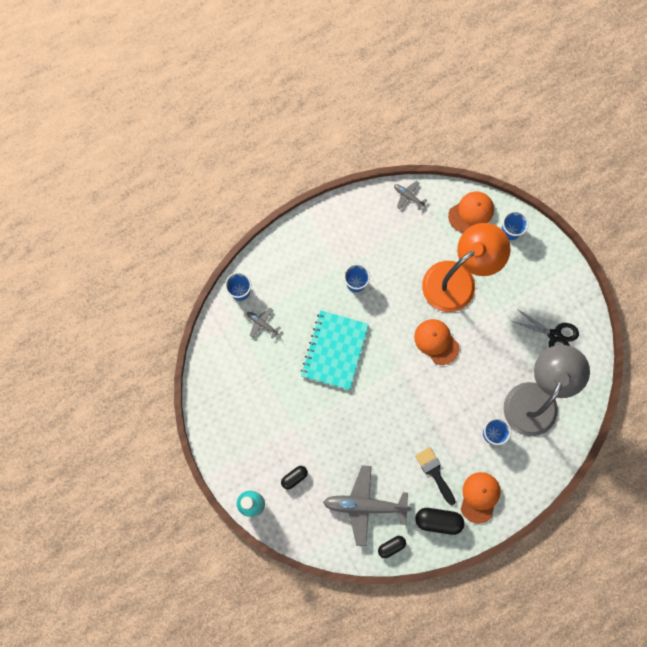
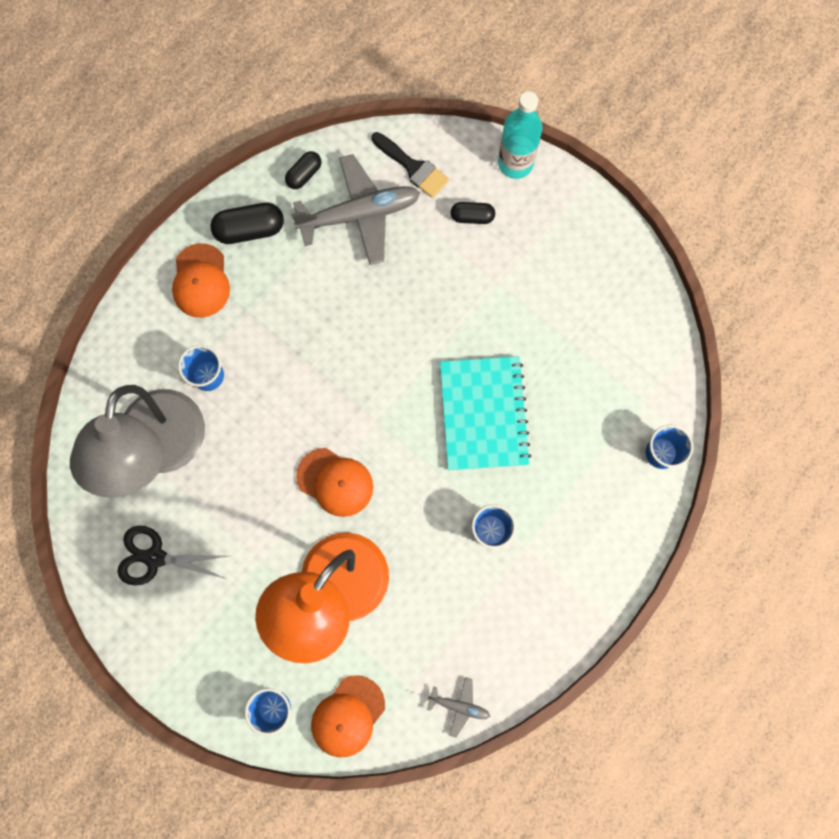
camera: 160 degrees right, 0 degrees up
(262, 323) = (607, 415): grey plane -> none
(294, 477) = (472, 217): black capsule -> black capsule turned 60 degrees clockwise
(434, 472) = (276, 292): black brush -> black brush (413, 167)

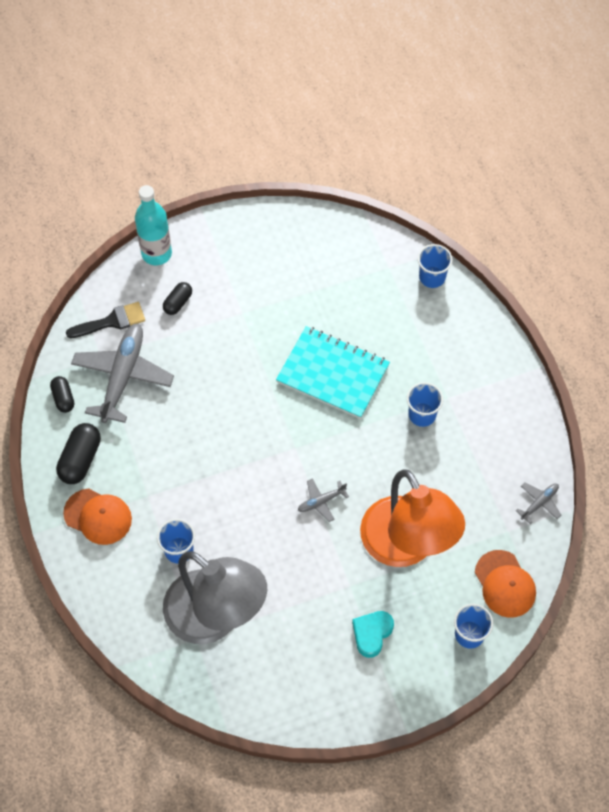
camera: 60 degrees left, 15 degrees down
(155, 557) = (301, 664): black scissors -> none
(222, 609) = (372, 634): none -> turquoise heart
(335, 482) = (321, 501): orange cap -> grey plane

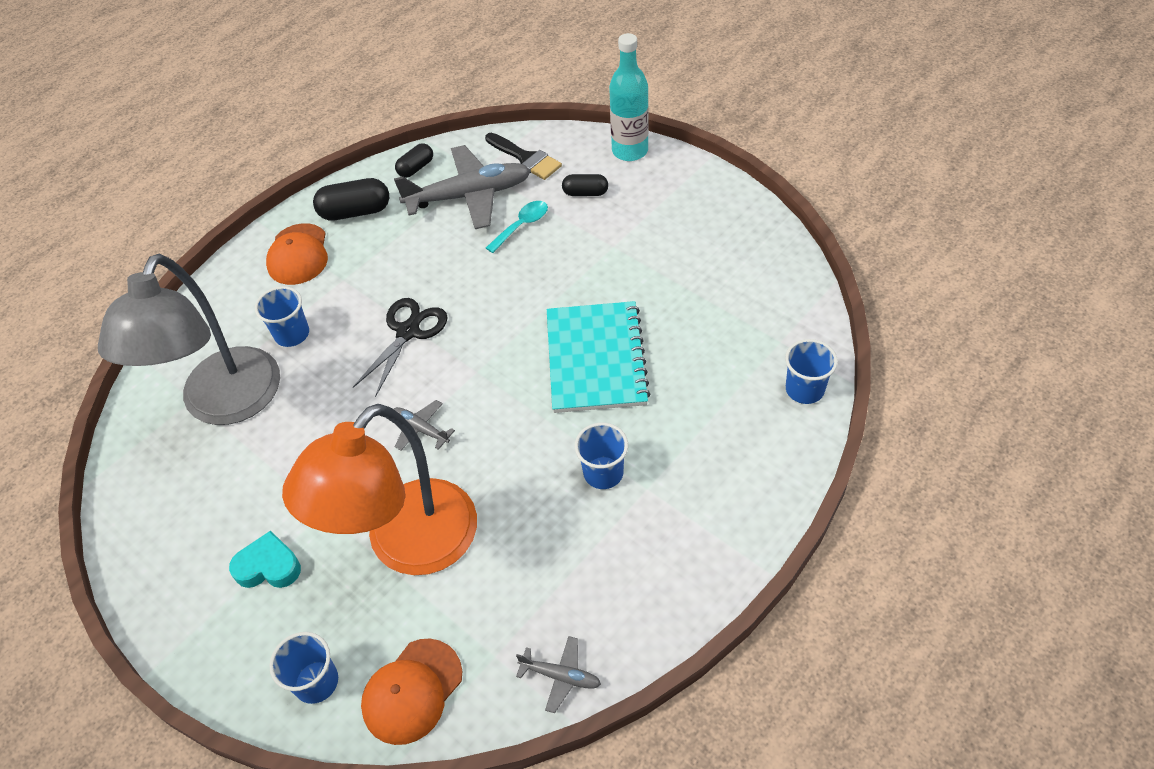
camera: 65 degrees right, 10 degrees down
(180, 357) = (522, 225): none -> turquoise spoon
(230, 474) = (408, 332): none -> black scissors

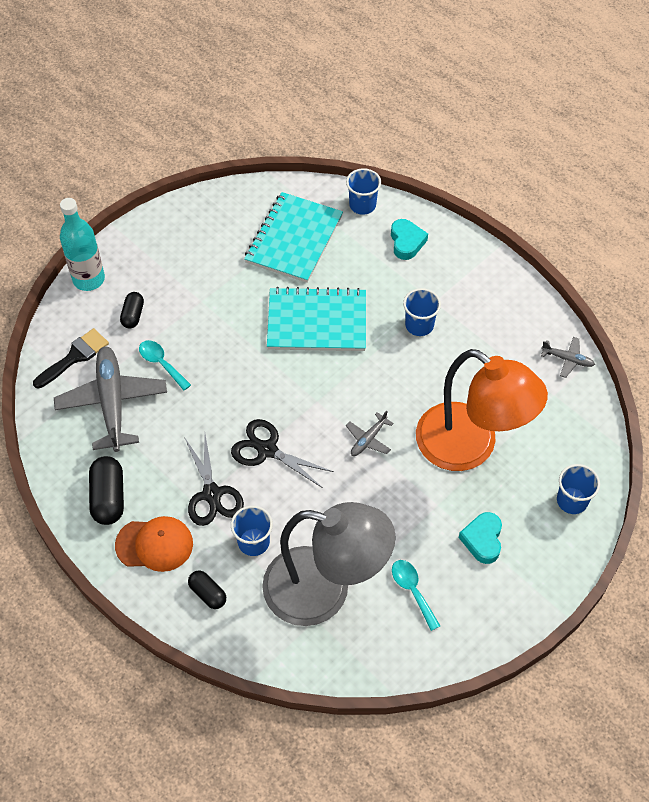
camera: 90 degrees left, 5 degrees up
(210, 491) = (412, 590): none -> turquoise spoon
(353, 291) = (212, 494): none -> black scissors
(412, 691) = (578, 442): orange cap -> none
(416, 168) = (61, 447): black capsule -> black capsule (208, 593)
(560, 676) = (567, 359): grey plane -> grey plane turned 90 degrees clockwise
(726, 321) = (294, 239): none -> turquoise notebook
(748, 447) = (406, 242): none -> turquoise heart

